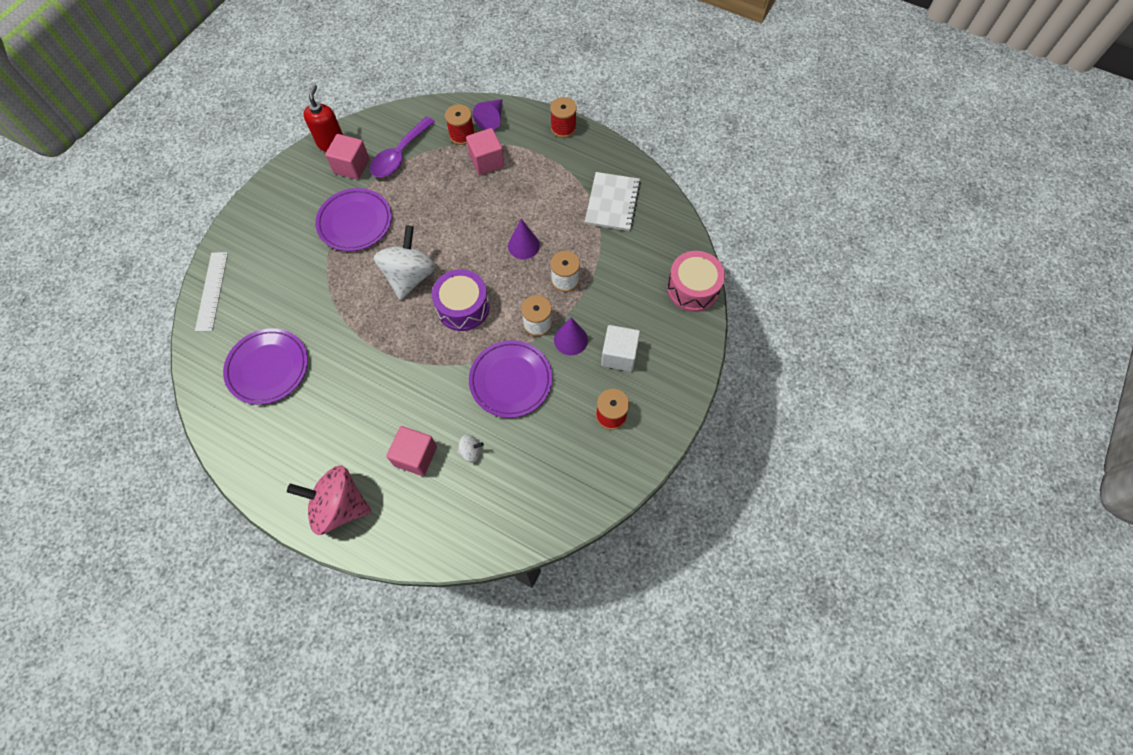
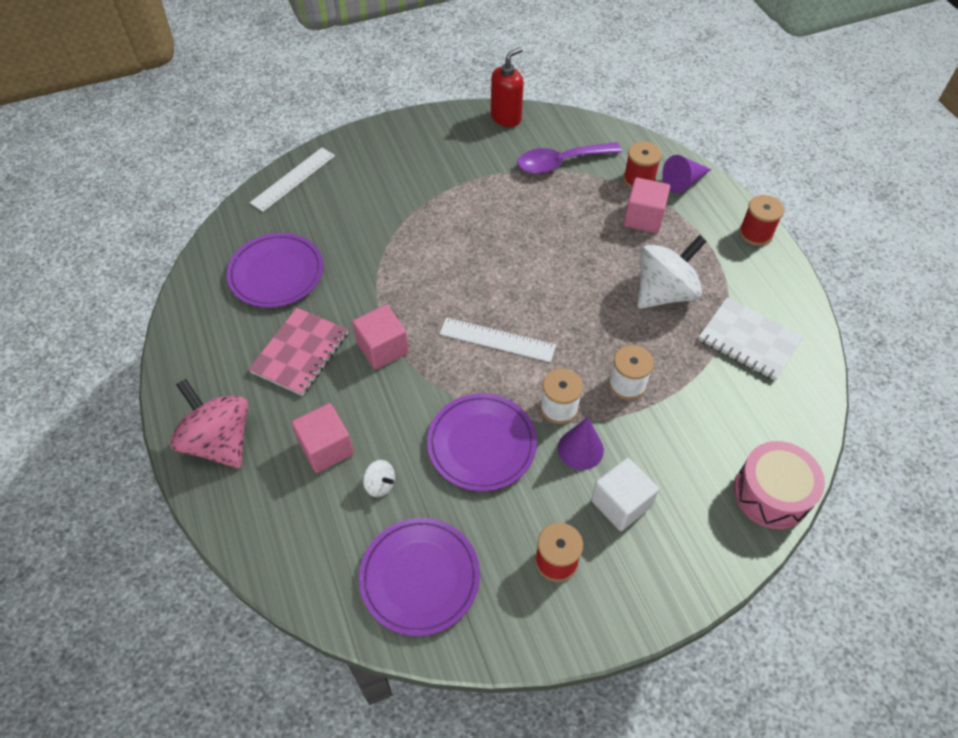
camera: 40 degrees right, 10 degrees down
(339, 409) = (300, 353): none -> pink notebook
(351, 166) = (507, 147): pink cube -> pink cube (382, 348)
(355, 222) = (465, 197): purple plate -> purple plate (420, 577)
(410, 276) = (472, 277): white spinning top -> white spinning top (664, 292)
(463, 307) = (497, 339): purple drum -> white ruler
(523, 245) = (612, 321): purple cone -> none
(612, 203) = (749, 340): white notebook -> white notebook turned 75 degrees clockwise

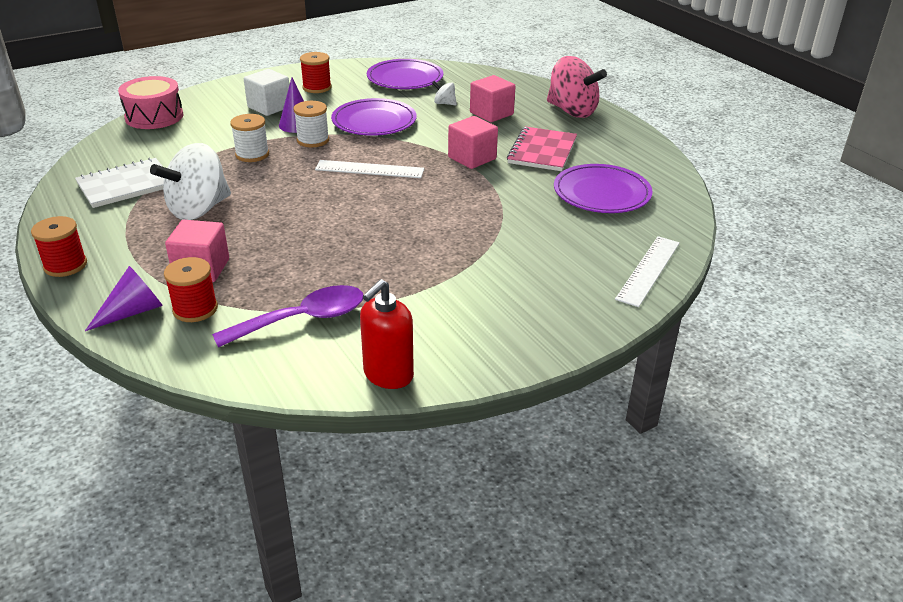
camera: 170 degrees right, 20 degrees down
(749, 340) = (126, 185): white notebook -> white notebook turned 60 degrees counterclockwise

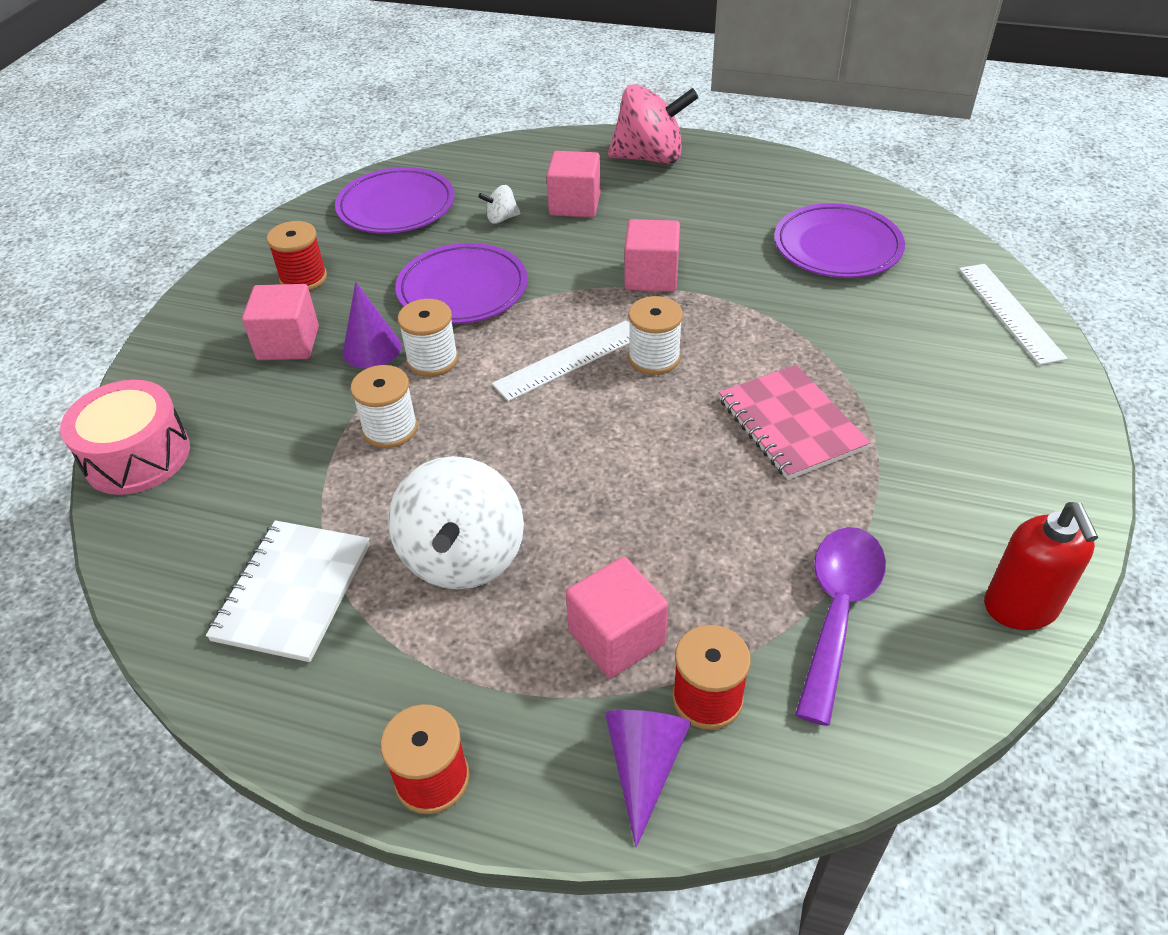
camera: 40 degrees left, 10 degrees up
(269, 107) = (288, 343): white cube -> pink cube
(409, 188) = (654, 358): none -> white spool
(542, 151) = (704, 226): pink notebook -> pink notebook (791, 424)

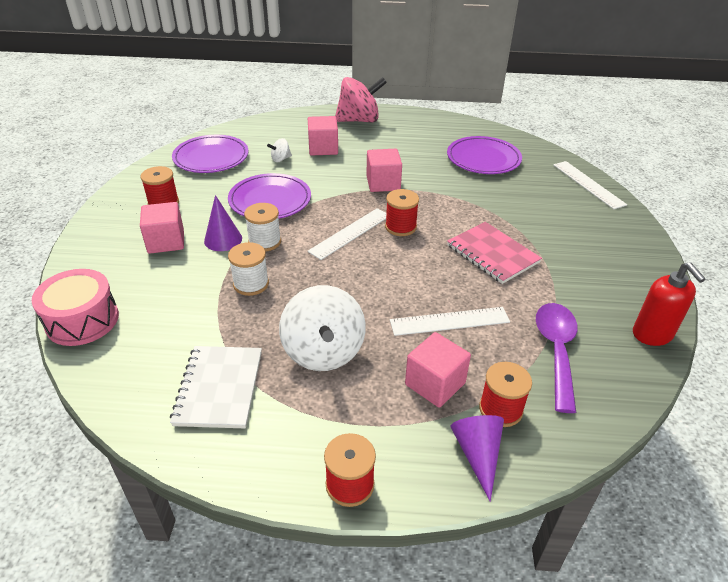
camera: 15 degrees left, 5 degrees down
(654, 358) = (400, 227): white spool -> red spool
(677, 534) = (449, 321): none -> white ruler

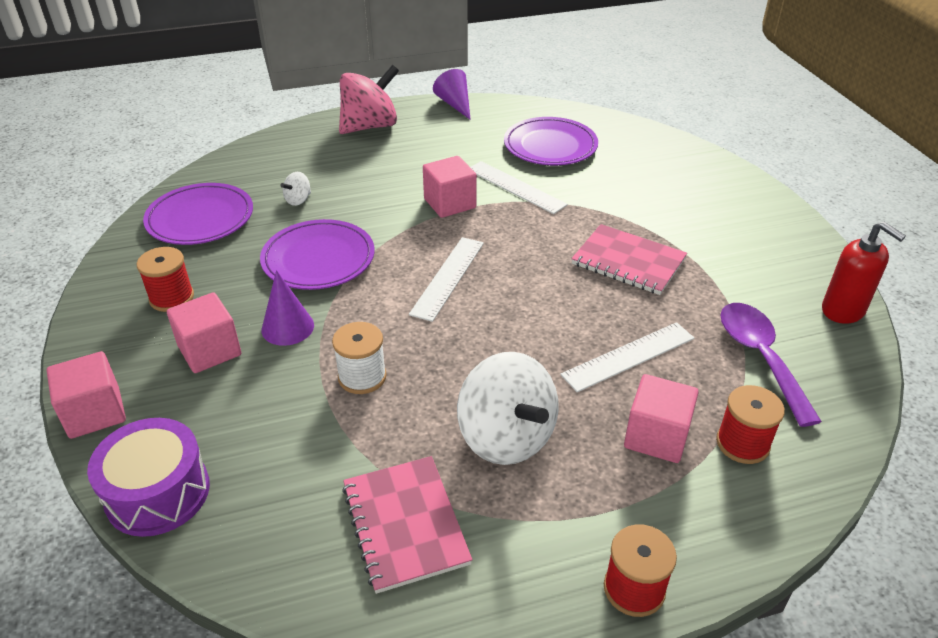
camera: 20 degrees left, 0 degrees up
(82, 320) = (158, 493): pink drum -> purple drum
(219, 388) = (405, 524): white notebook -> pink notebook
(264, 242) = (345, 316): white spool -> none
(323, 148) = (346, 173): pink cube -> pink cube (95, 413)
(400, 227) = (504, 254): red spool -> none
(477, 454) = (749, 503): purple cone -> purple cone (455, 104)
(588, 184) = (682, 152): white ruler -> white ruler (515, 187)

